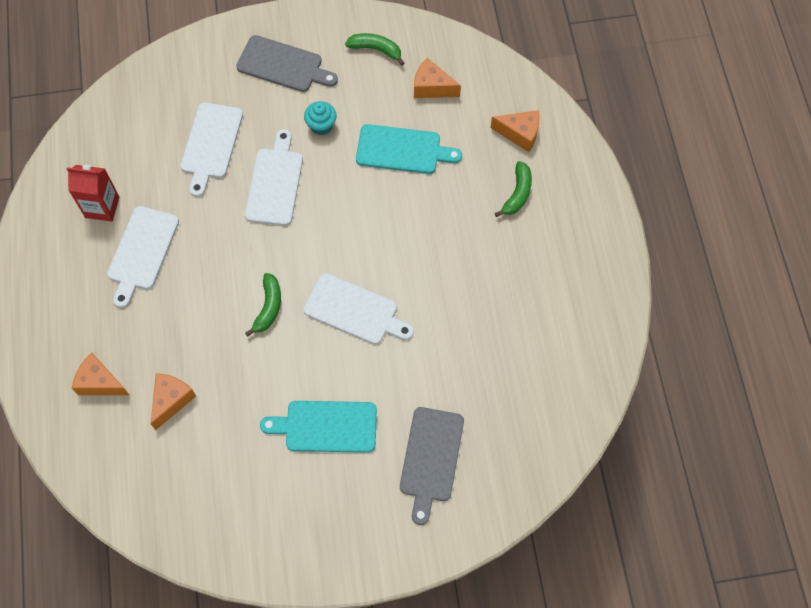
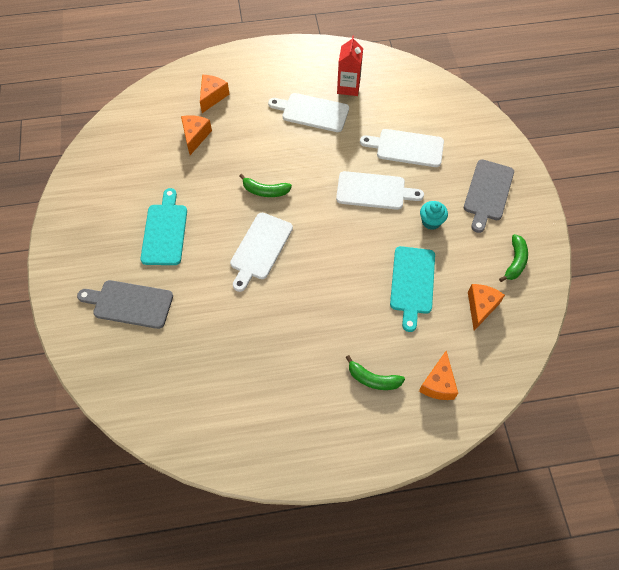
camera: 90 degrees right, 5 degrees down
(171, 400) = (195, 136): orange cheese -> orange cheese turned 105 degrees counterclockwise

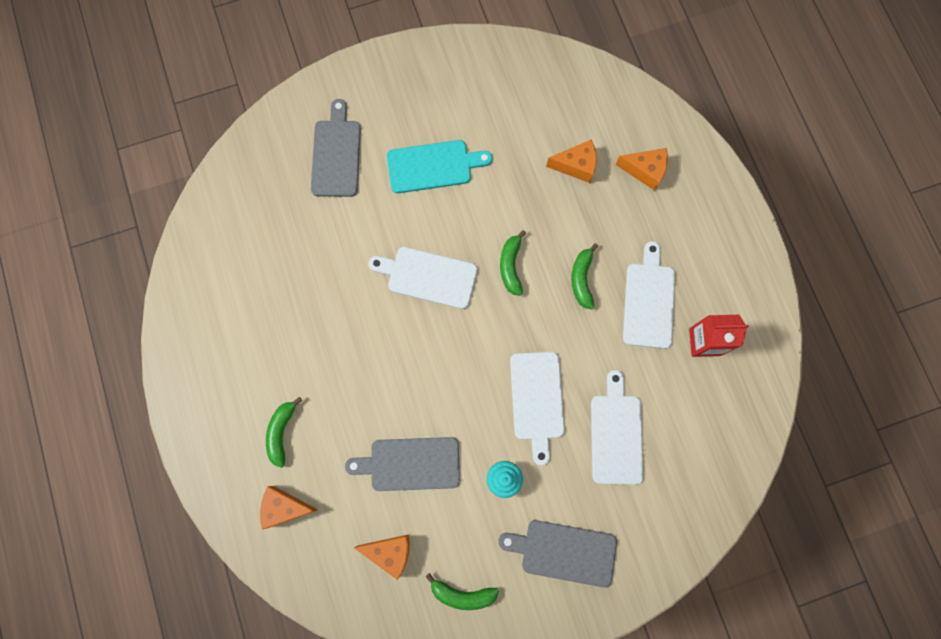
camera: 80 degrees right, 15 degrees up
(286, 148) = (582, 279): none -> green banana
(412, 283) = (410, 464): turquoise cutting board -> grey cutting board

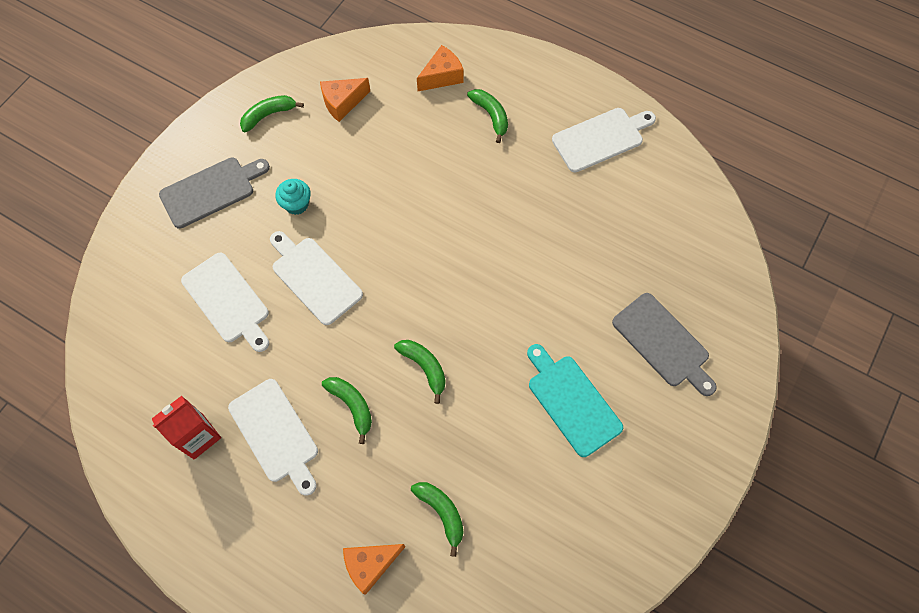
camera: 140 degrees right, 10 degrees down
(410, 464) = (377, 163): grey cutting board -> none
(428, 277) = (486, 303): white cutting board -> white cutting board (601, 138)
(433, 166) = (571, 401): turquoise cutting board -> turquoise cutting board turned 105 degrees clockwise
(576, 166) = (442, 512): orange cheese -> green banana

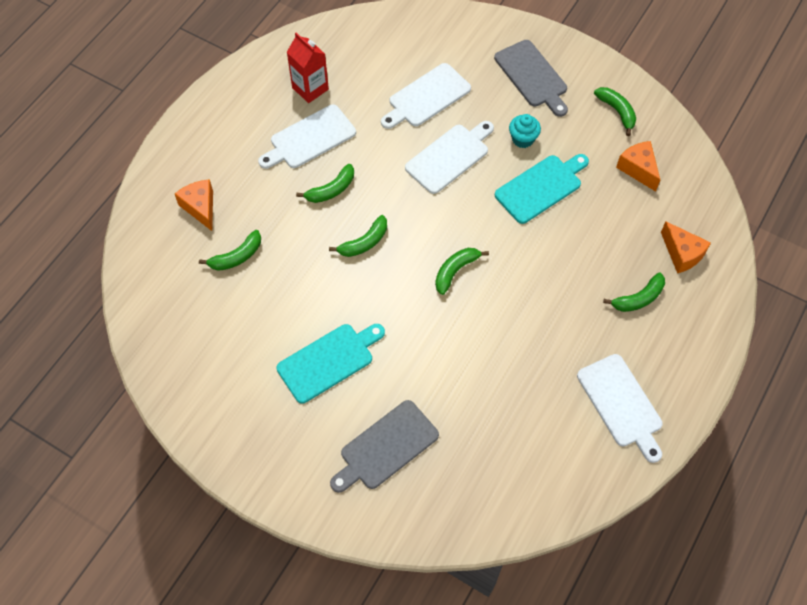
camera: 90 degrees right, 5 degrees down
(360, 190) = (541, 187): none -> turquoise cutting board
(461, 275) = (455, 271): none -> green banana

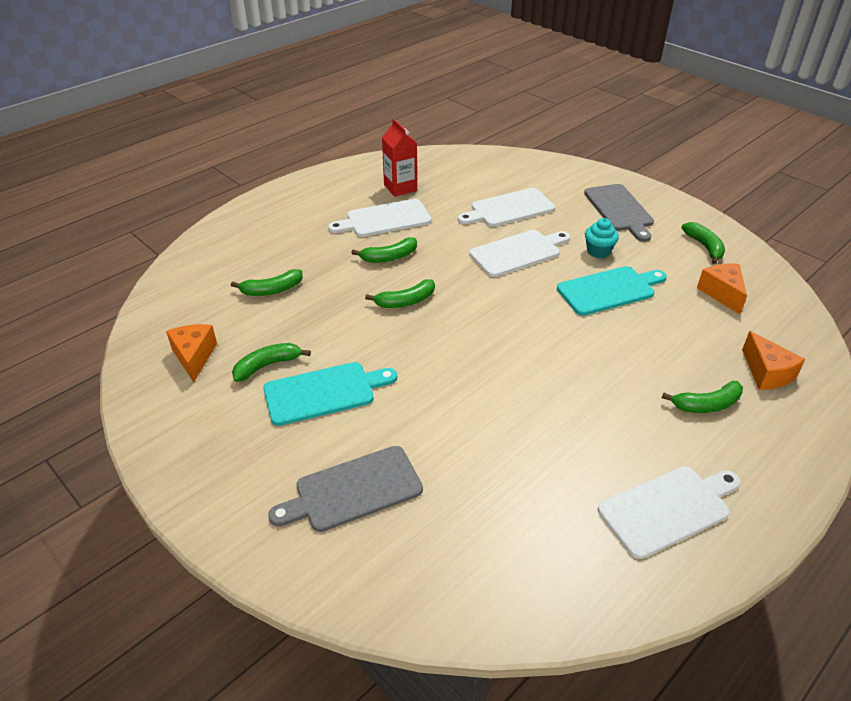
camera: 15 degrees right, 20 degrees down
(200, 207) = (257, 249): orange cheese -> orange cheese (194, 357)
(455, 271) = (494, 341): green banana -> green banana (267, 365)
(621, 404) = (668, 509): white cutting board -> white cutting board turned 105 degrees counterclockwise

